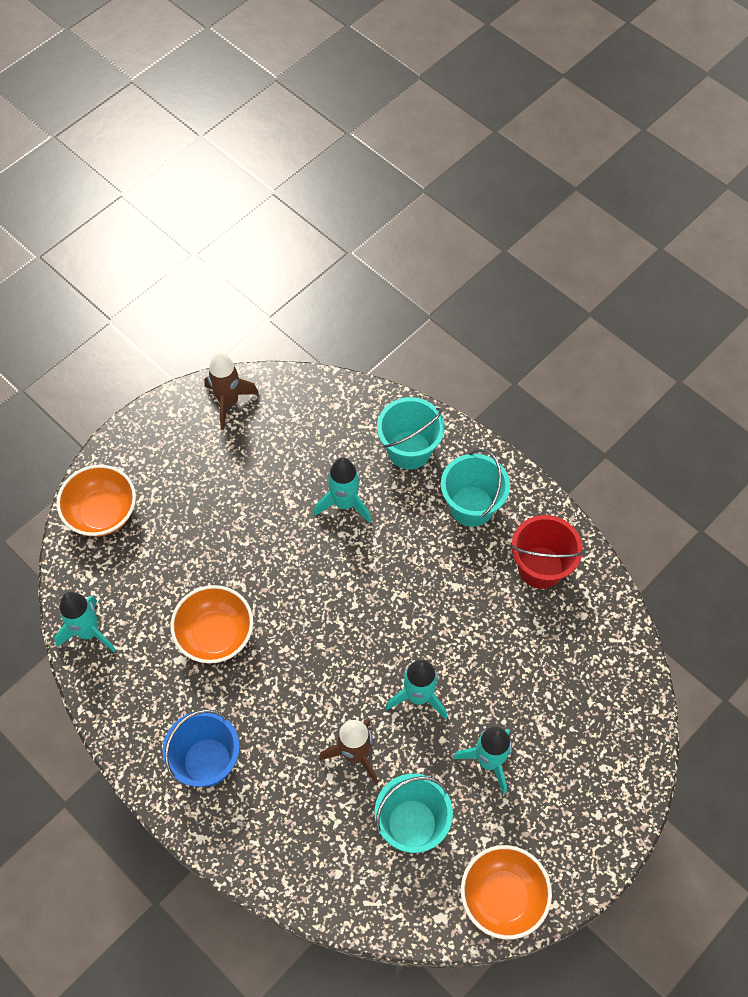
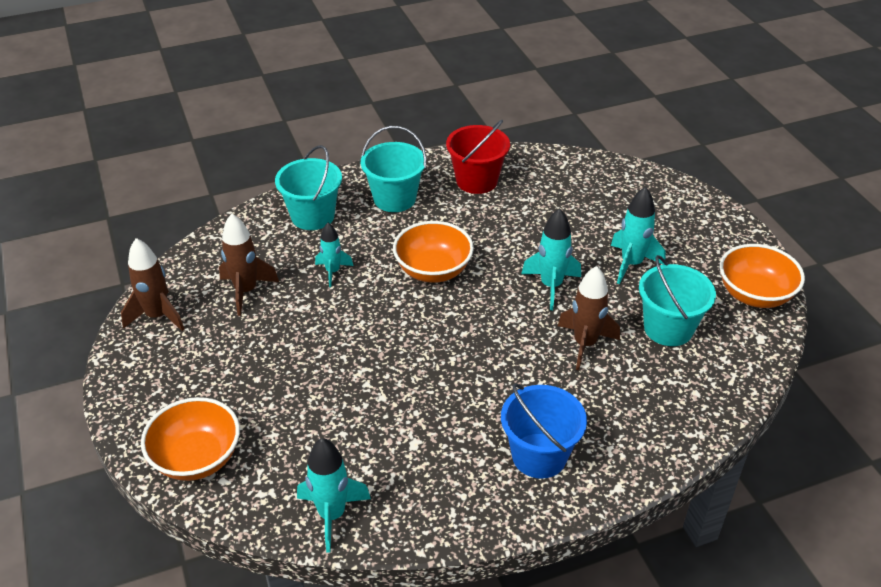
camera: 65 degrees left, 20 degrees down
(215, 634) = (404, 406): orange bowl -> orange bowl (433, 270)
(287, 449) = (246, 291): none -> brown rocket
(344, 503) = (333, 272): turquoise rocket -> turquoise rocket, size x0.65

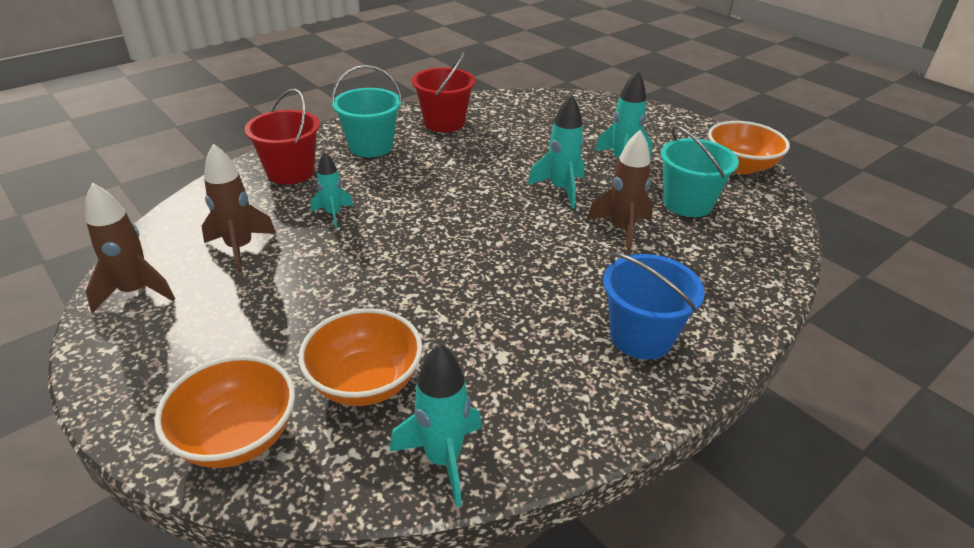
camera: 20 degrees left, 5 degrees down
(312, 216) = (291, 172): turquoise bucket -> red bucket
(433, 270) = (439, 196): orange bowl -> orange bowl (365, 382)

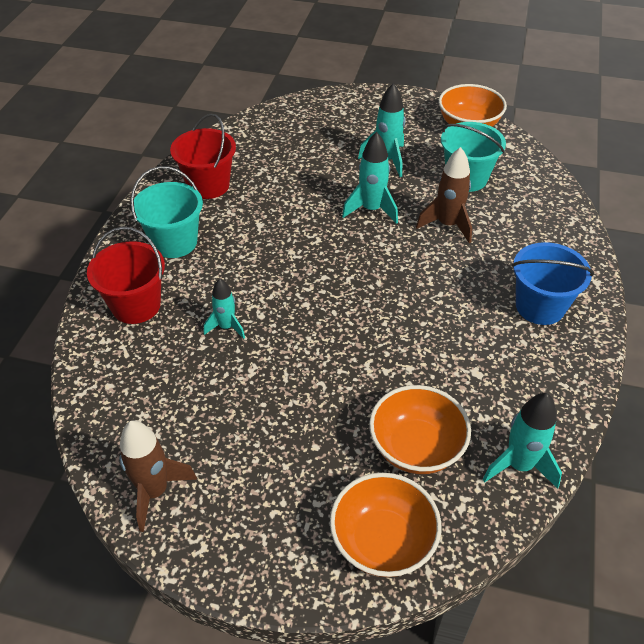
camera: 35 degrees left, 10 degrees up
(240, 248) = (189, 401): brown rocket -> none

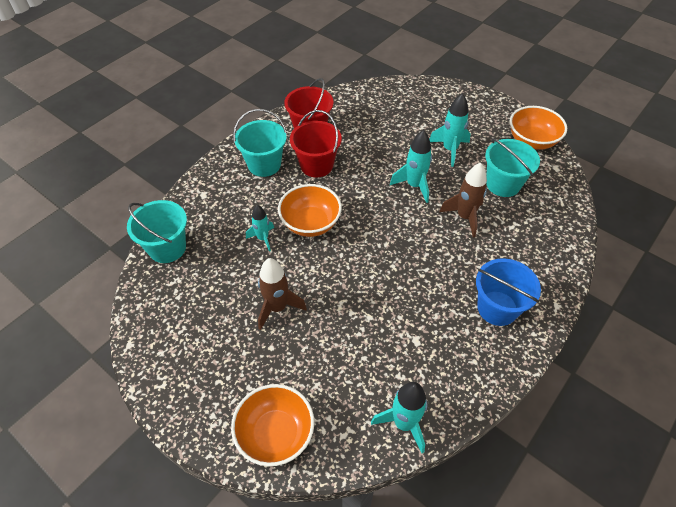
camera: 25 degrees right, 5 degrees up
(105, 382) = (167, 248): none -> turquoise bucket
(136, 305) = (215, 201): red bucket -> red bucket (316, 165)
(154, 491) = (155, 334): brown rocket -> brown rocket (277, 308)
(416, 447) = (338, 377): orange bowl -> orange bowl (310, 223)

